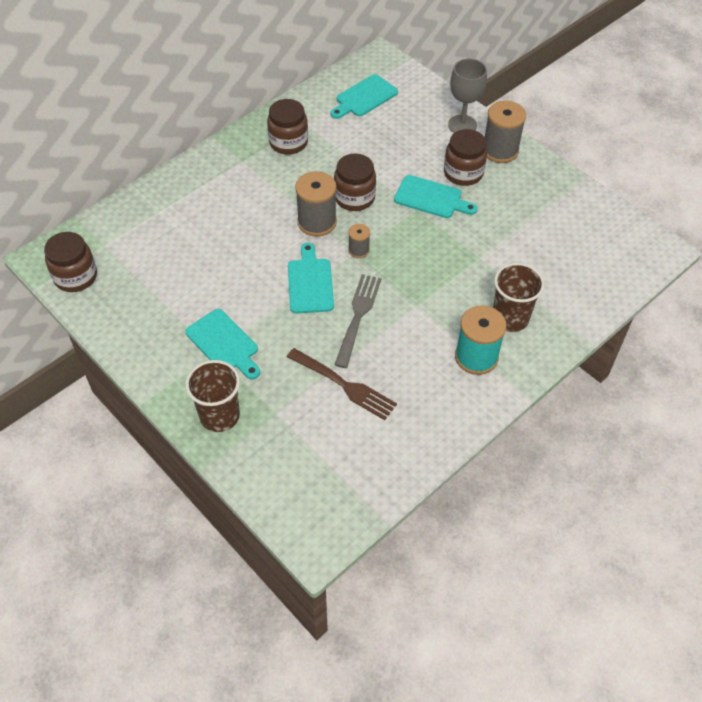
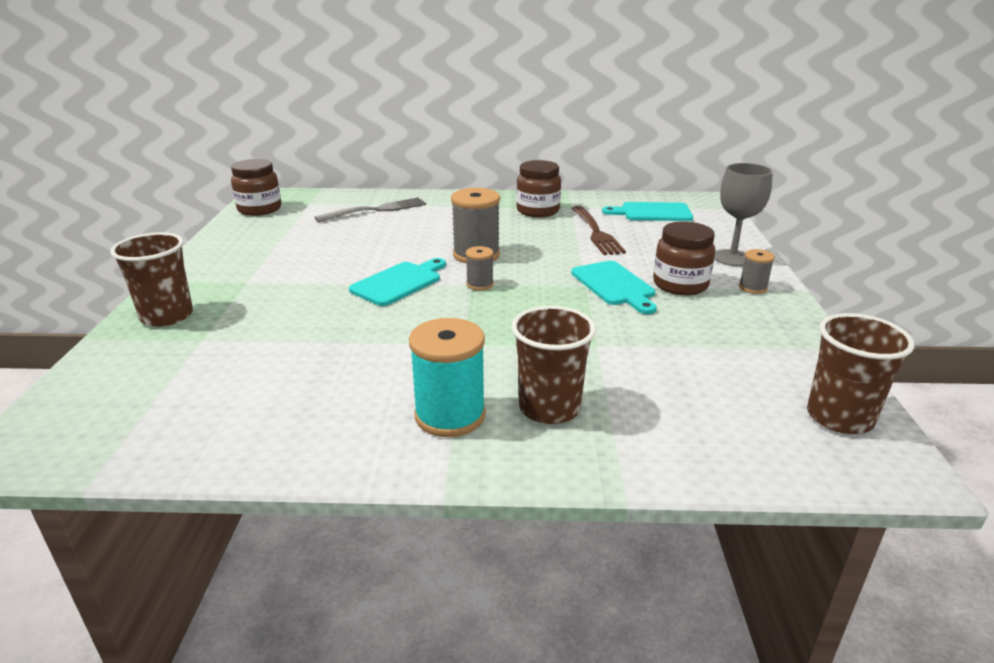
camera: 45 degrees right, 25 degrees down
(224, 343) = (264, 281): turquoise cutting board -> none
(343, 385) = (288, 355): brown fork -> brown fork (595, 232)
(354, 198) = (537, 256): brown jar -> none
(358, 317) = (394, 321): grey fork -> grey fork (375, 210)
(500, 150) = (752, 287): grey spool -> grey spool, size x0.53
(620, 233) = (839, 417): none -> brown cup

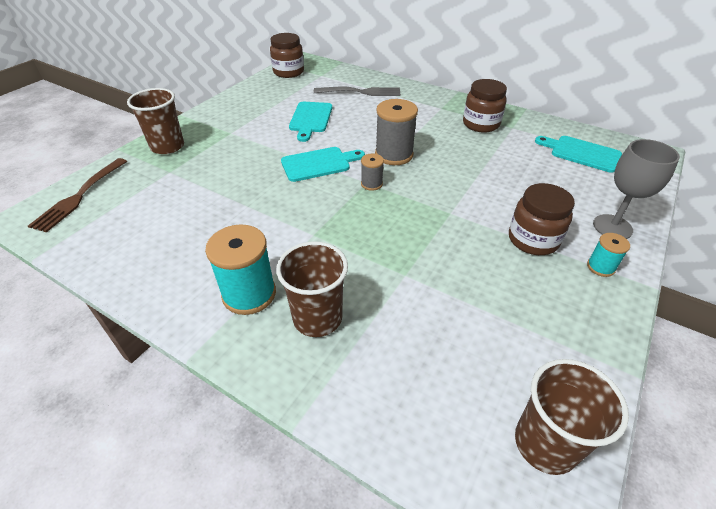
camera: 30 degrees right, 15 degrees up
(595, 232) = (509, 160): brown fork -> brown fork (80, 195)
(614, 285) = (474, 220): turquoise cutting board -> turquoise cutting board (311, 119)
(752, 287) = (600, 267): grey spool -> turquoise spool

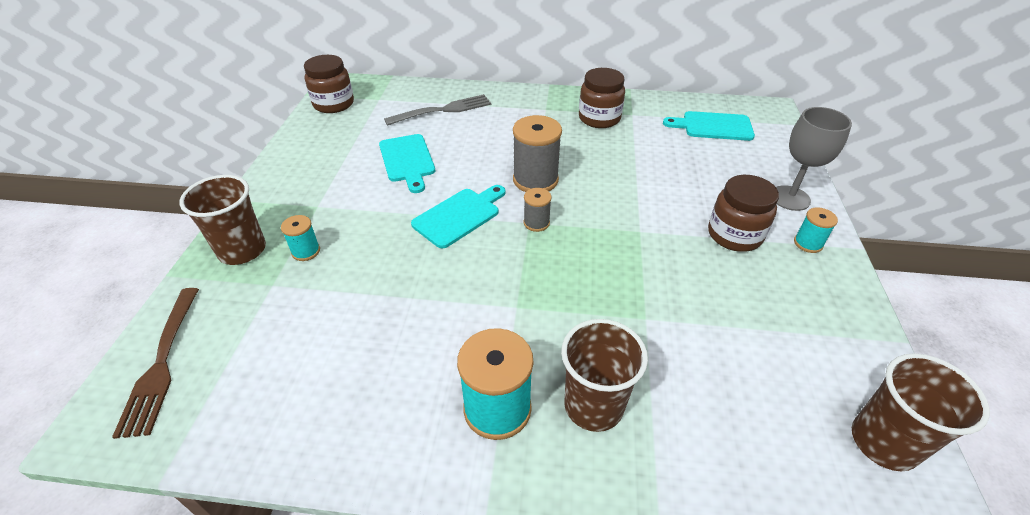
camera: 25 degrees left, 0 degrees up
(203, 158) = (306, 251): none -> turquoise spool

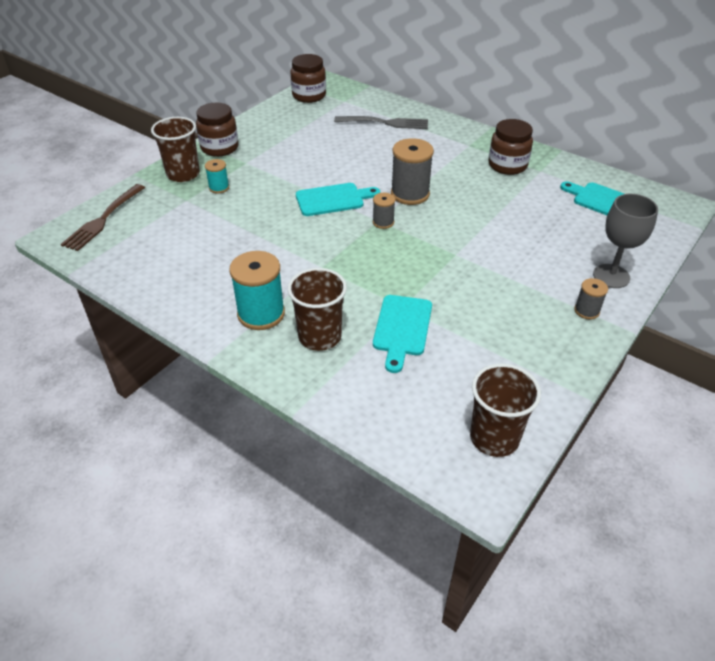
camera: 30 degrees right, 0 degrees up
(407, 160) = (329, 151): turquoise cutting board -> turquoise cutting board (402, 328)
(734, 235) = (529, 283): brown jar -> brown jar (219, 148)
(808, 243) = (586, 311): turquoise spool -> grey spool

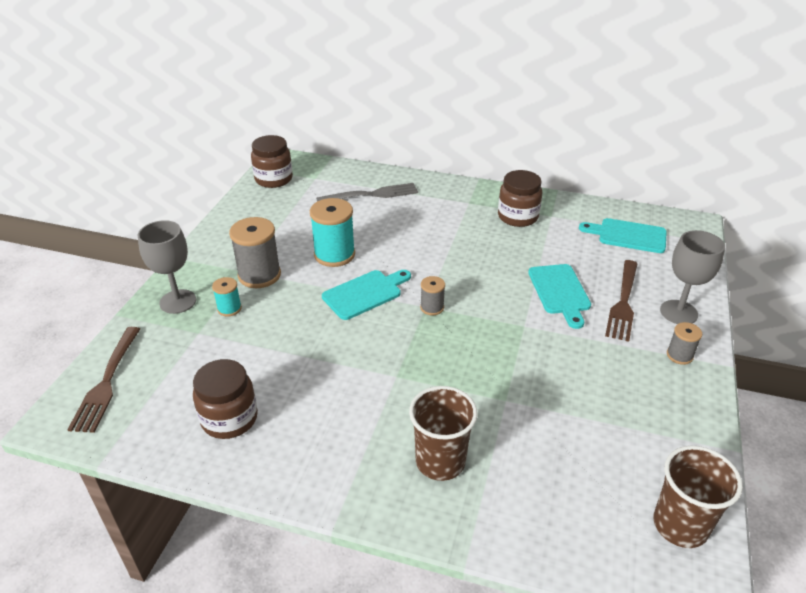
camera: 20 degrees left, 5 degrees down
(183, 174) = (178, 301): brown cup -> grey goblet
(219, 148) = (205, 260): brown jar -> brown jar (229, 419)
(261, 314) = (361, 452): turquoise spool -> turquoise spool (334, 255)
(402, 328) = (520, 426): turquoise cutting board -> turquoise cutting board (560, 292)
(410, 194) = (441, 269): grey spool -> grey spool (259, 275)
(562, 256) = (623, 302): none -> brown fork

